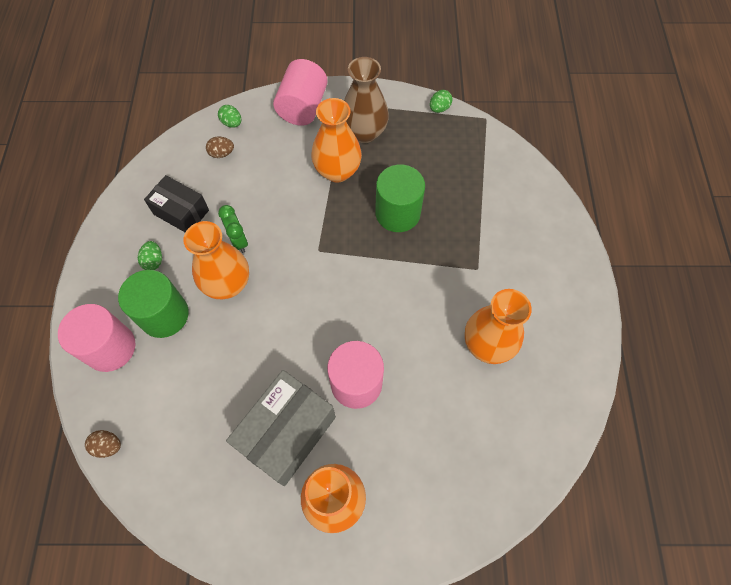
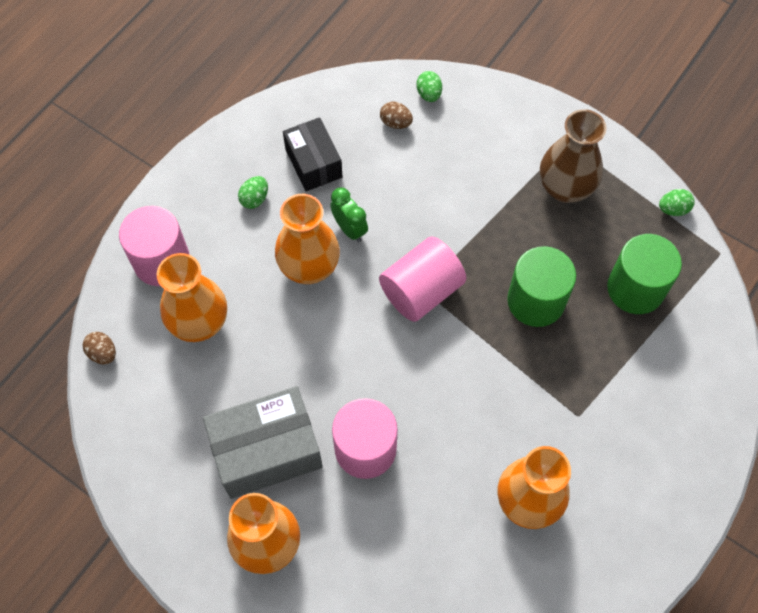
camera: 35 degrees right, 0 degrees up
(164, 315) = (229, 260): green cylinder -> green cylinder (635, 288)
(239, 241) = (349, 229): green clock -> green clock turned 45 degrees counterclockwise
(302, 107) = (517, 119): pink cylinder -> pink cylinder (421, 291)
(337, 171) = (504, 214): orange vase -> orange vase (199, 322)

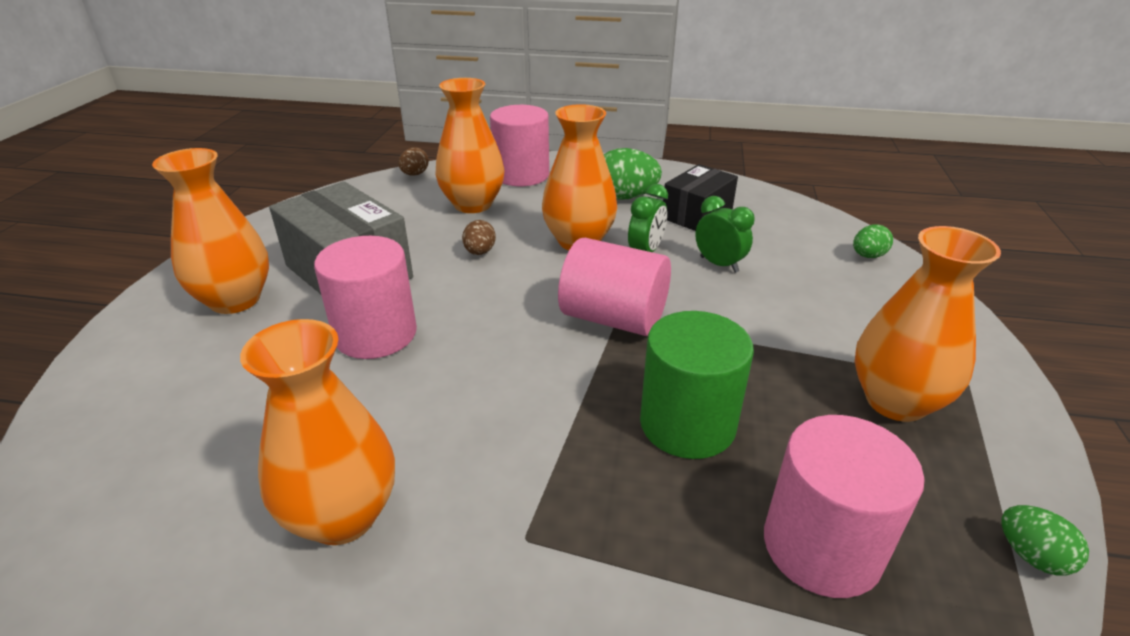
camera: 65 degrees right, 30 degrees down
(254, 199) = (625, 197): green egg -> green egg, size x1.75
(391, 191) = (719, 264): none -> green clock
(395, 123) = (803, 245): brown egg -> brown egg (480, 252)
(565, 188) = (895, 401): brown vase -> orange vase
(635, 288) = (821, 546): green cylinder -> pink cylinder

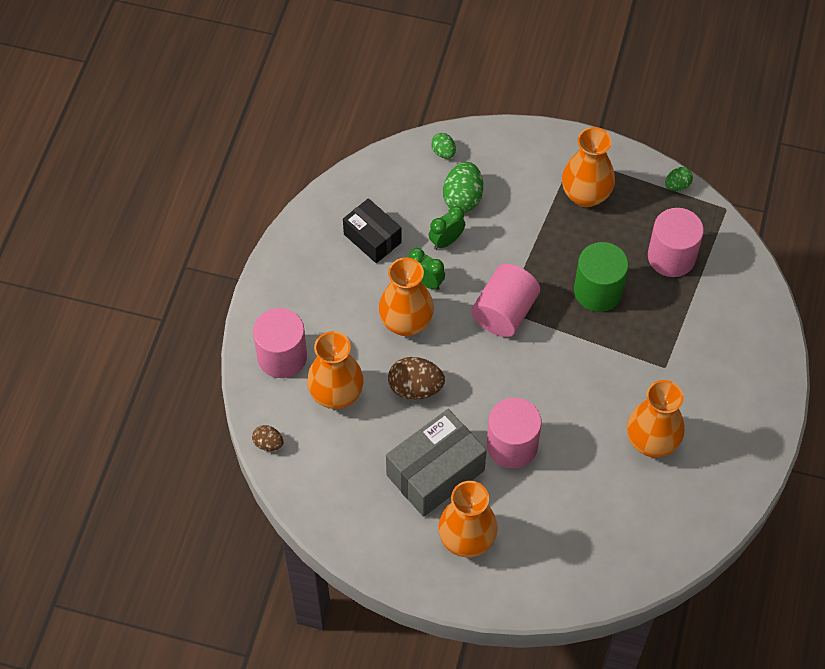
camera: 85 degrees left, 25 degrees up
(480, 252) = (415, 388): brown egg -> brown egg, size x1.75
(625, 197) = (336, 282): green egg -> green egg (463, 198)

